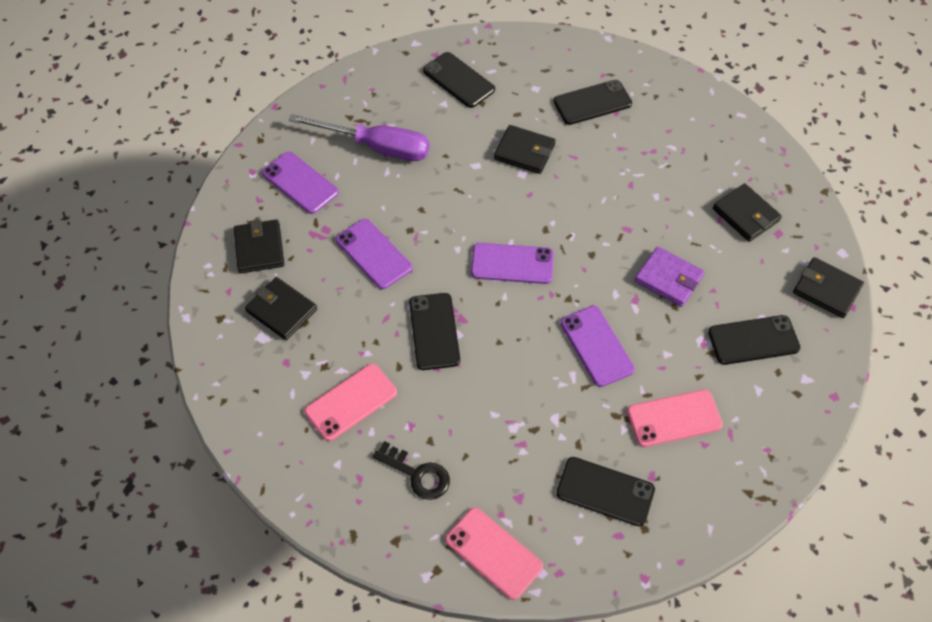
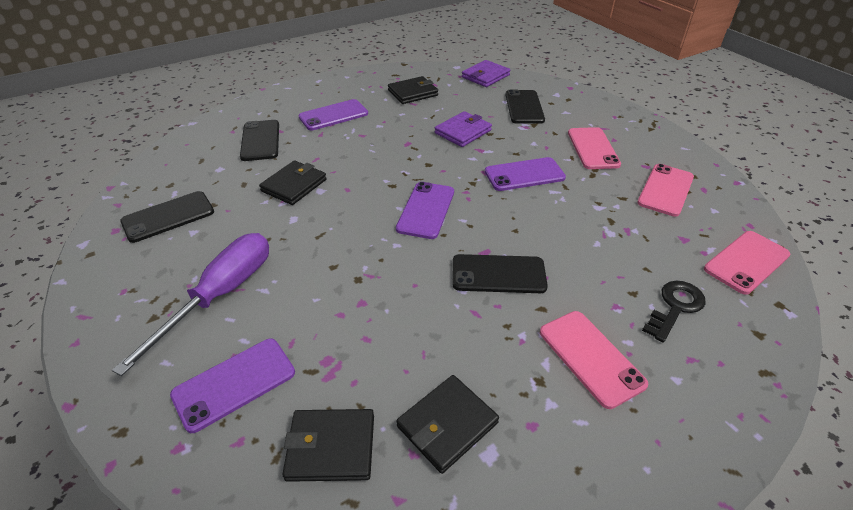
camera: 80 degrees left, 15 degrees down
(373, 254) = (382, 314): purple phone -> purple phone (333, 115)
(605, 491) = (665, 190): black phone -> pink phone
(826, 289) = (485, 76): black wallet -> purple wallet

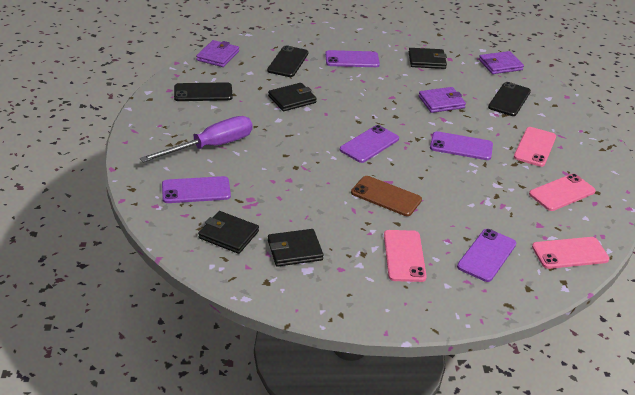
camera: 25 degrees right, 5 degrees down
(165, 161) = (218, 56): none -> purple wallet
(498, 274) = (386, 196): black phone -> brown phone
(675, 307) = (487, 255): black key -> purple phone

